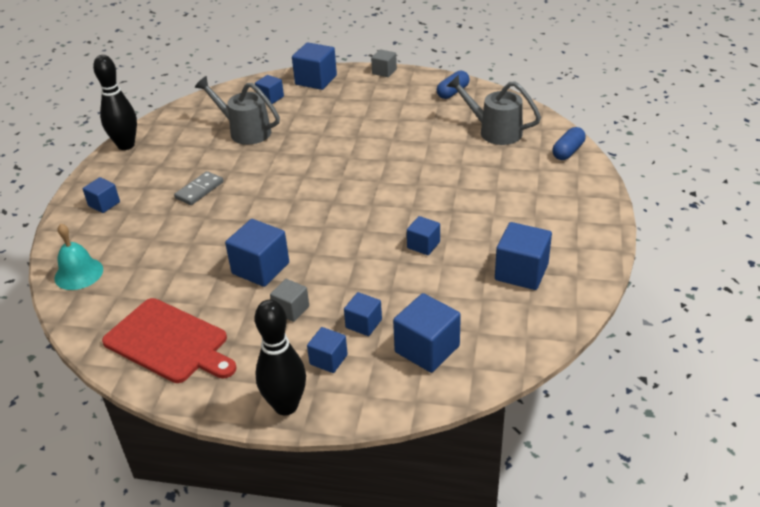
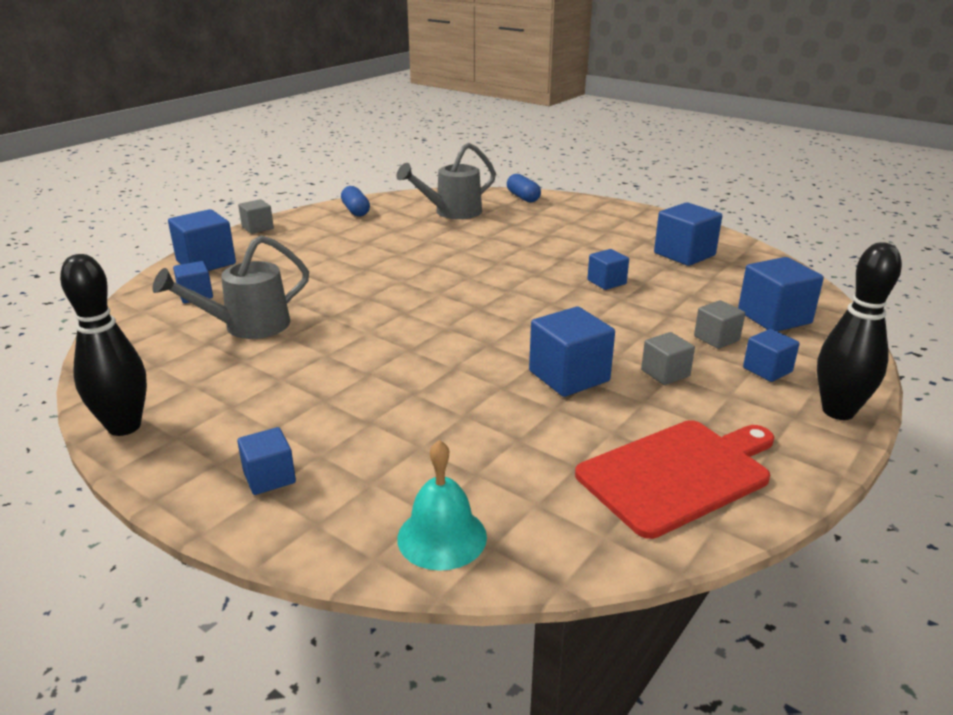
camera: 65 degrees left, 10 degrees down
(199, 190) = (344, 385): grey domino -> none
(363, 323) = (716, 338): blue cube -> grey cube

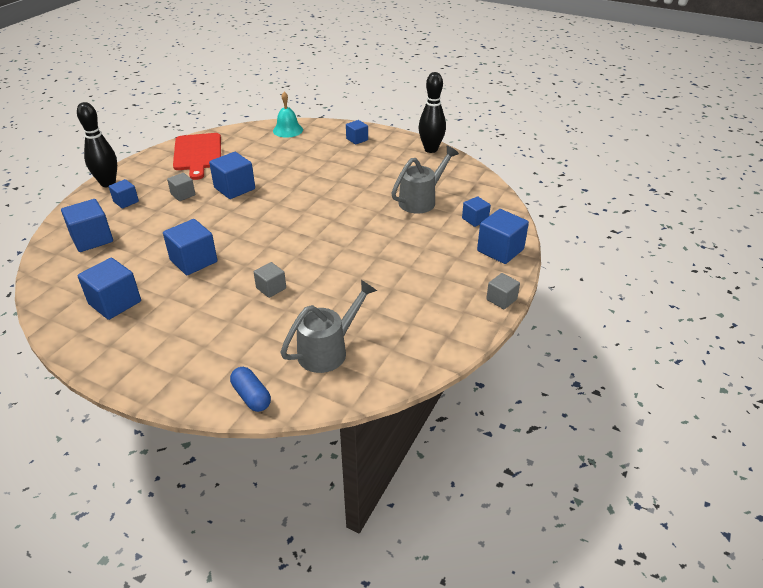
camera: 170 degrees right, 10 degrees up
(356, 211) = (429, 341): blue capsule -> none
(606, 282) = (193, 261): blue cube -> blue cube, size x1.68
(677, 474) = (198, 153): red cutting board -> red cutting board turned 60 degrees counterclockwise
(716, 338) = (141, 219): grey cube -> grey cube (271, 288)

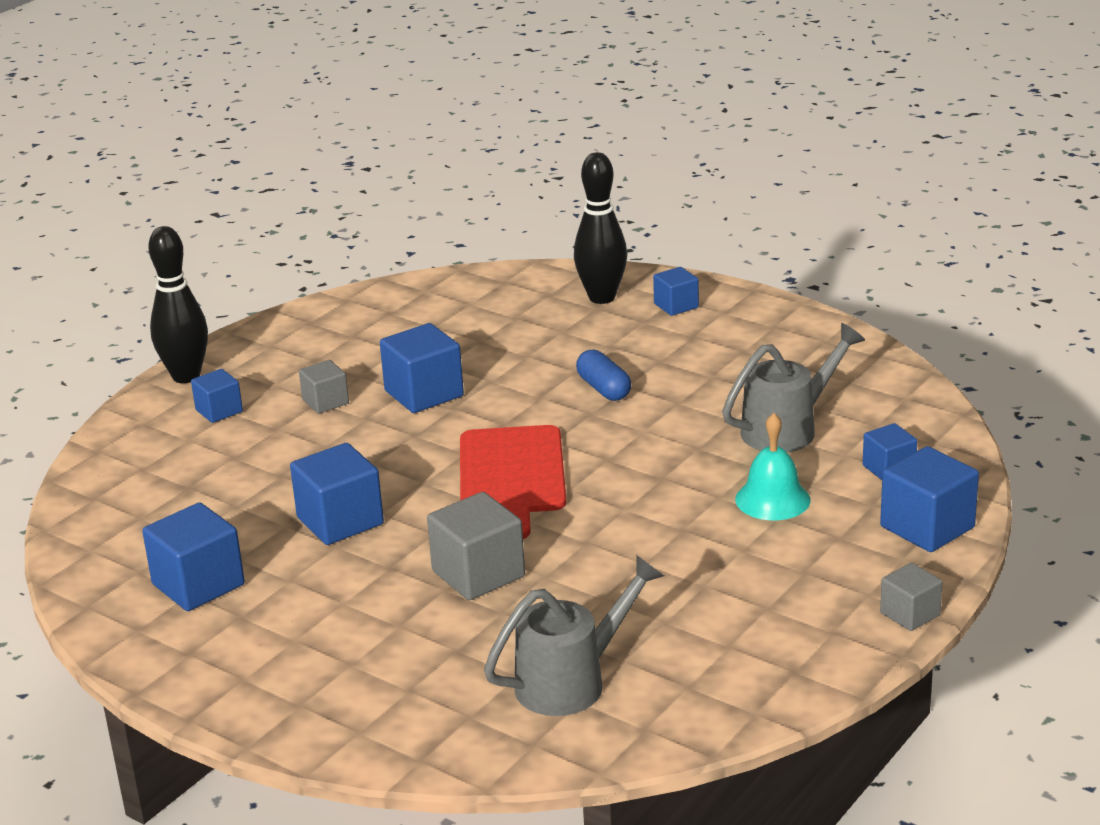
camera: 10 degrees right, 10 degrees down
(92, 239) = (157, 475): blue cube -> none
(198, 153) = (357, 325): red cutting board -> red cutting board (512, 476)
(251, 396) = (429, 745): blue capsule -> blue capsule (603, 389)
(271, 288) = (478, 574): grey cube -> grey cube, size x1.68
(288, 130) = (538, 283): turquoise bell -> turquoise bell (772, 499)
(431, 149) = (825, 330): black bowling pin -> black bowling pin (602, 297)

